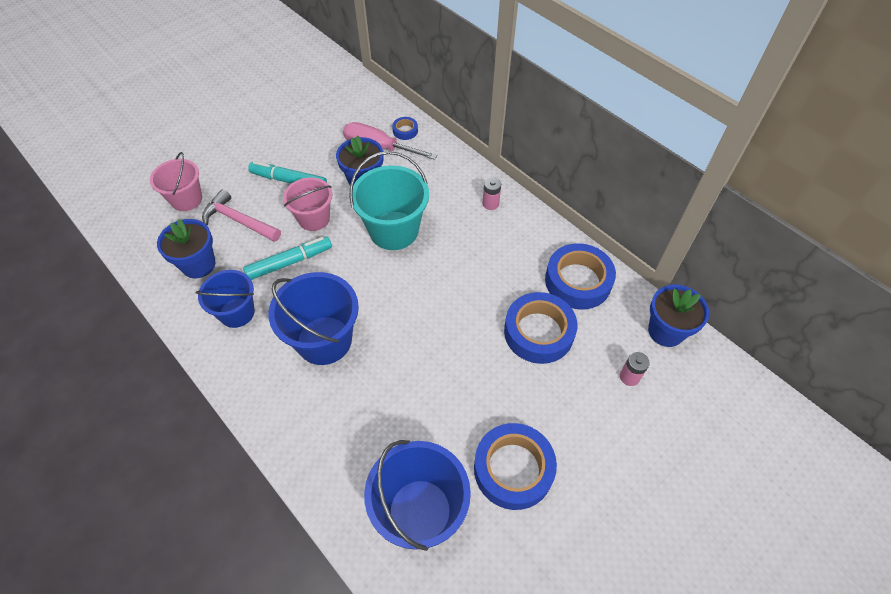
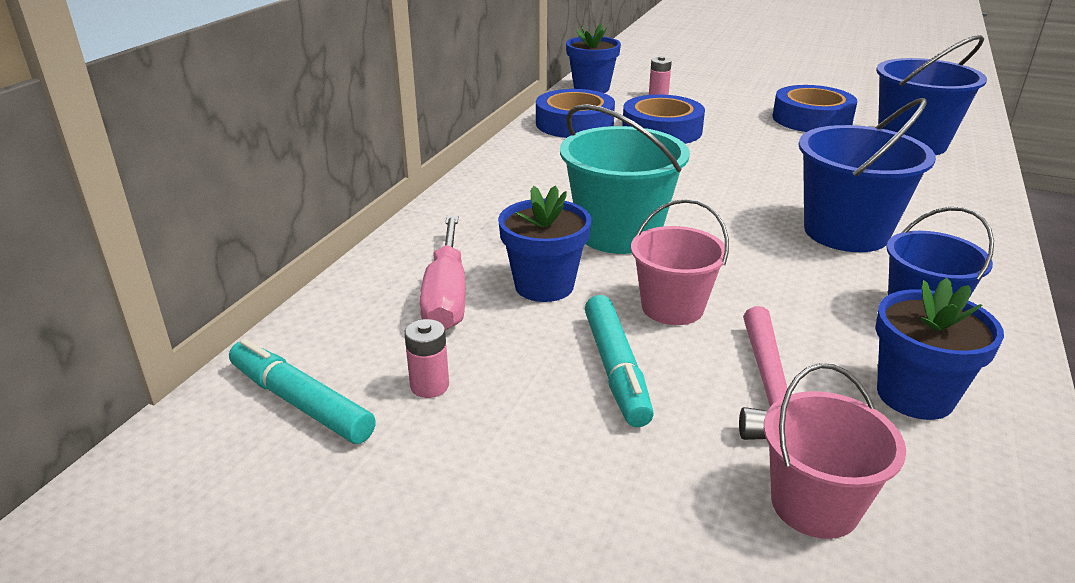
camera: 115 degrees left, 25 degrees down
(289, 262) = (779, 299): turquoise marker -> turquoise marker (300, 402)
(405, 131) = (382, 281): blue tape -> none
(490, 204) = (501, 182): pink battery -> pink battery (429, 386)

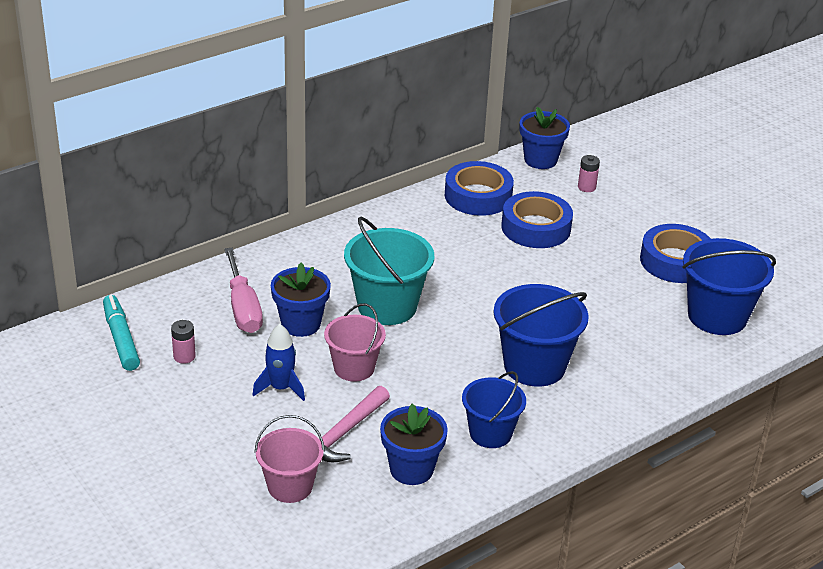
camera: 30 degrees right, 5 degrees up
(446, 295) = (243, 307): pink screwdriver -> pink screwdriver turned 45 degrees counterclockwise
(616, 369) = (281, 388): turquoise marker -> blue rocket

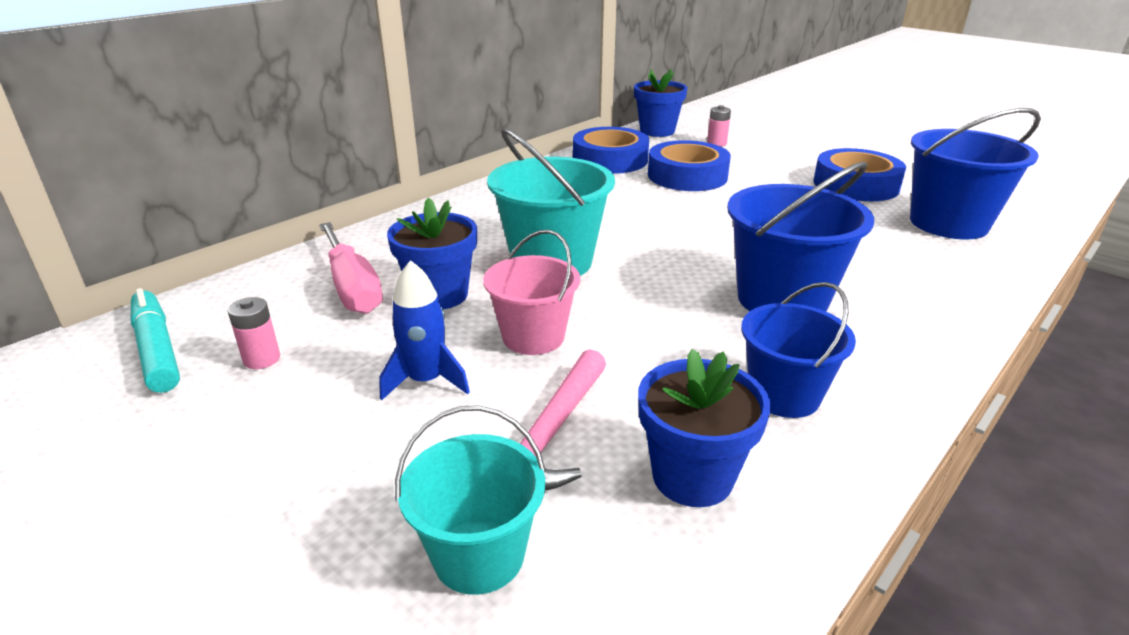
camera: 10 degrees left, 5 degrees down
(290, 486) = (479, 555): pink bucket -> turquoise bucket

